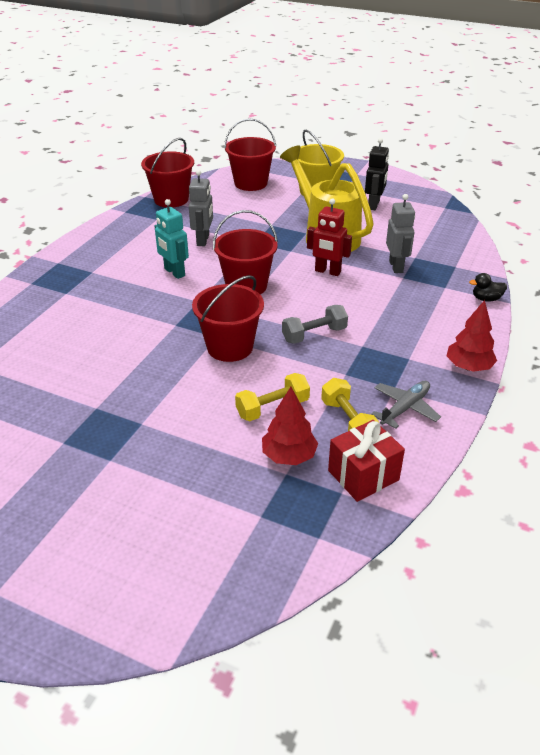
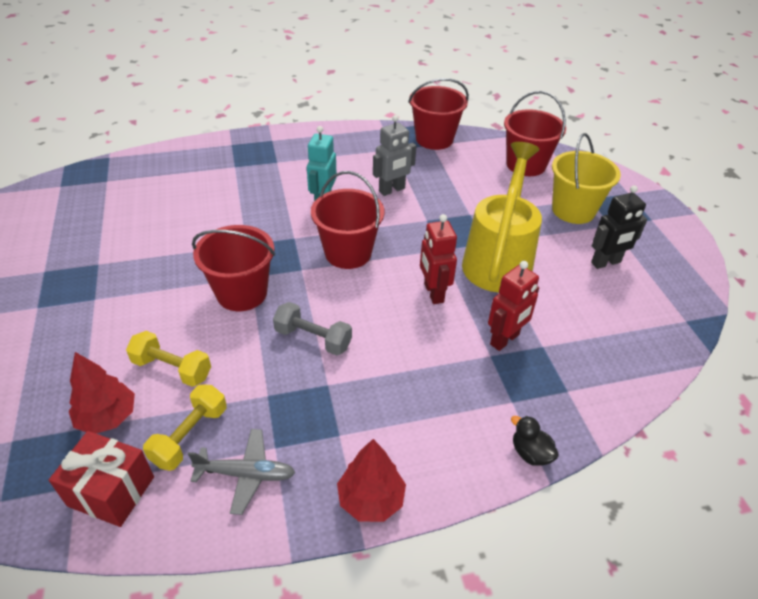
camera: 50 degrees right, 5 degrees up
(396, 266) = (505, 340): grey robot -> red robot

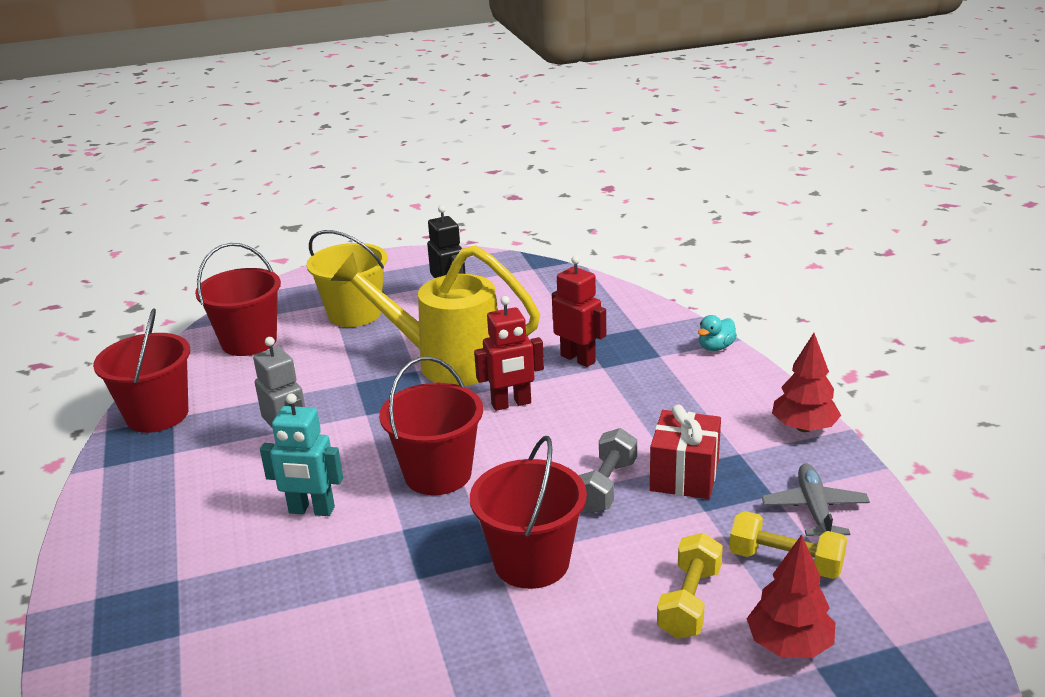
camera: 90 degrees left, 15 degrees down
(111, 491) = (886, 610): red gift -> red gift (684, 475)
(530, 453) = (716, 347): black duck -> turquoise duck

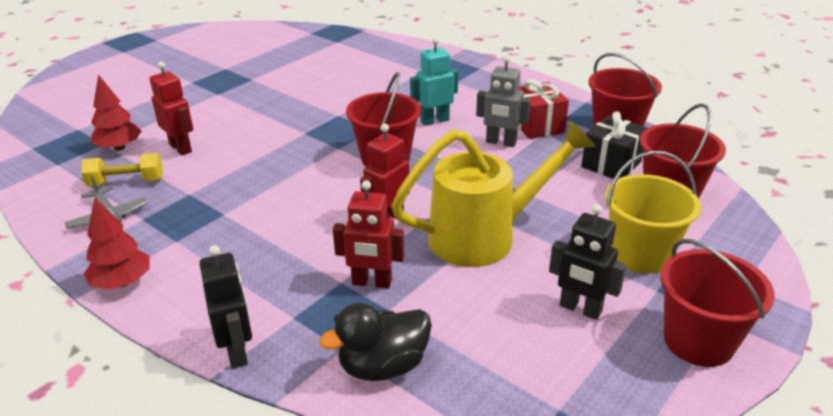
camera: 145 degrees right, 5 degrees up
(237, 383) = (611, 164): none -> black gift
(531, 562) = (282, 138): red bucket -> red bucket (698, 341)
(606, 486) = (266, 186): grey dumbbell -> none
(616, 312) = (383, 366): none -> black duck
(684, 475) = (213, 210): red gift -> red gift (537, 126)
(689, 602) = (181, 148): yellow dumbbell -> red robot
(716, 347) = (237, 352): turquoise duck -> black robot

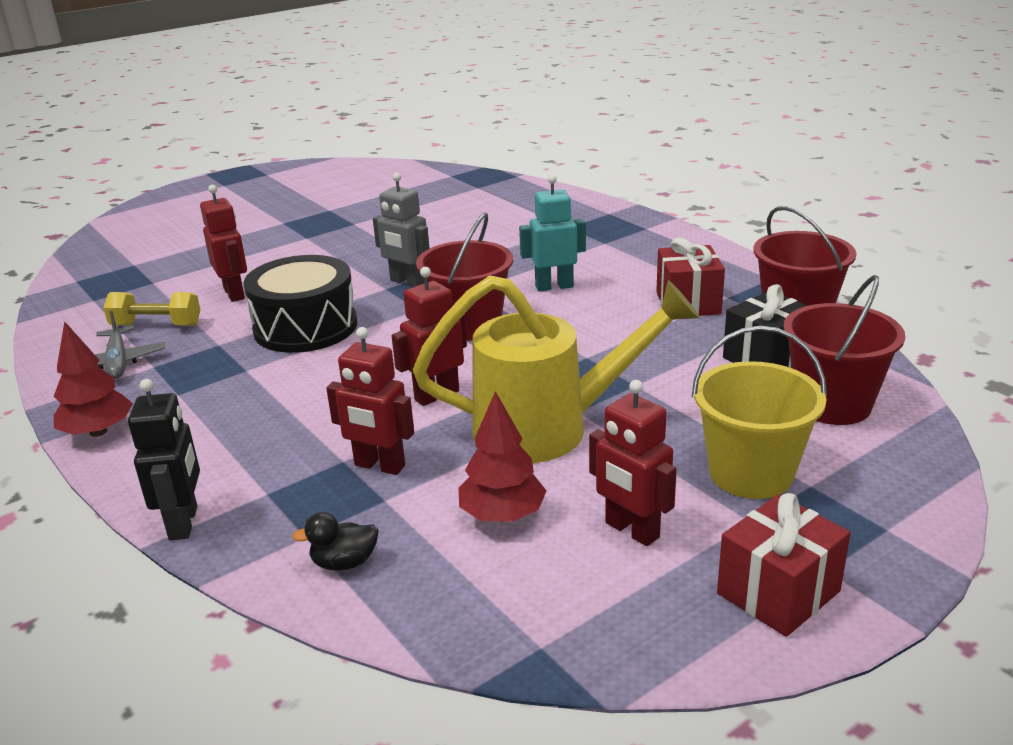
camera: 15 degrees right, 5 degrees down
(119, 147) = (167, 288): red tree -> red tree (502, 515)
(255, 172) = (305, 327): none -> black drum
(383, 366) = (344, 563): black duck -> black duck, size x0.56
(501, 142) = (628, 319): grey robot -> grey robot (407, 282)
(580, 309) = (631, 530): black robot -> red robot
(698, 341) = (778, 592): red bucket -> red gift

